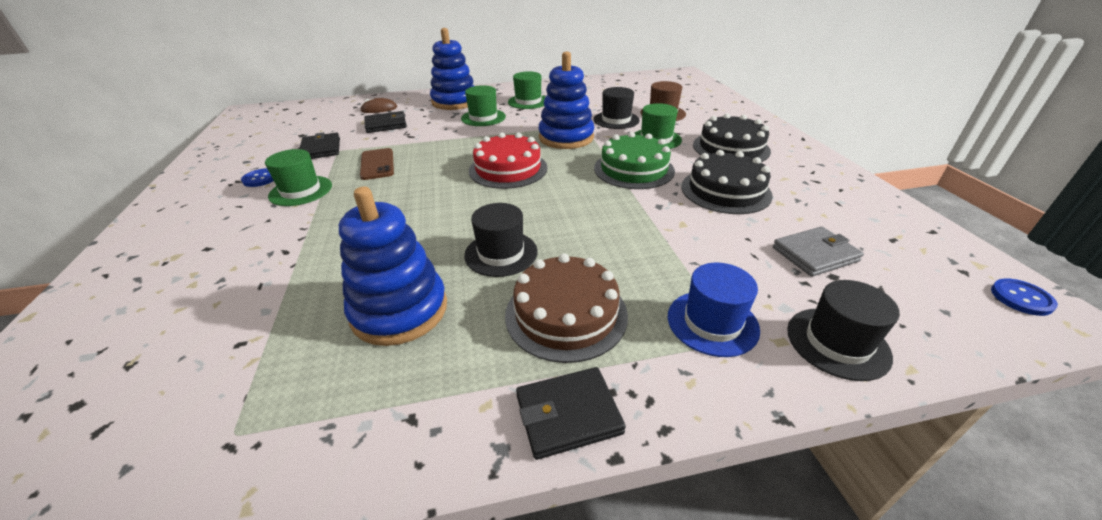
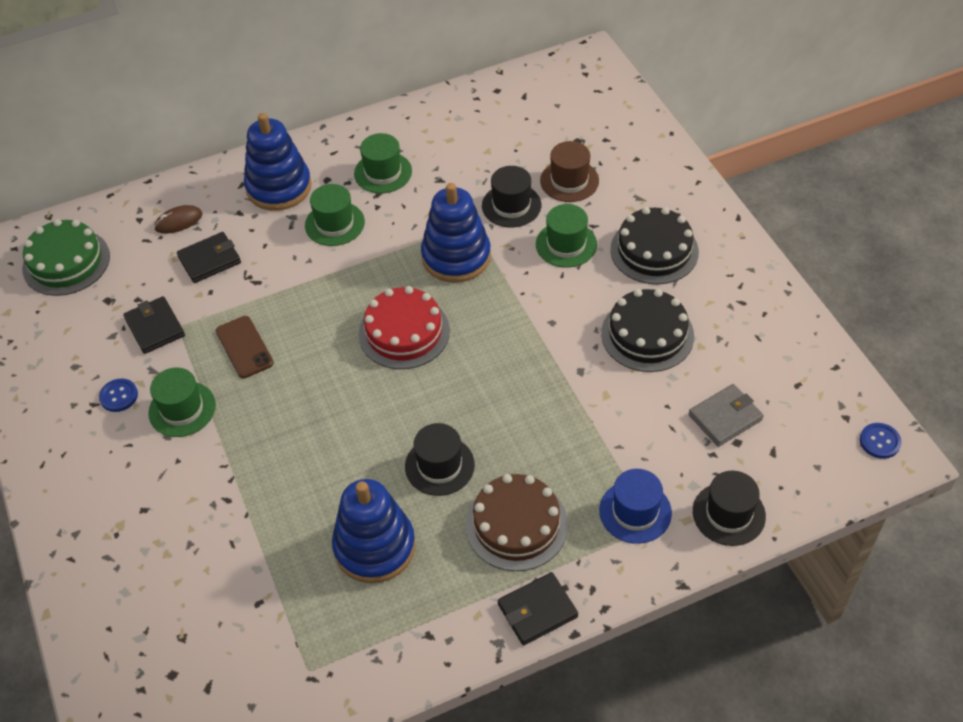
camera: 10 degrees left, 15 degrees up
(634, 169) = (547, 311): green cake -> green cake (66, 262)

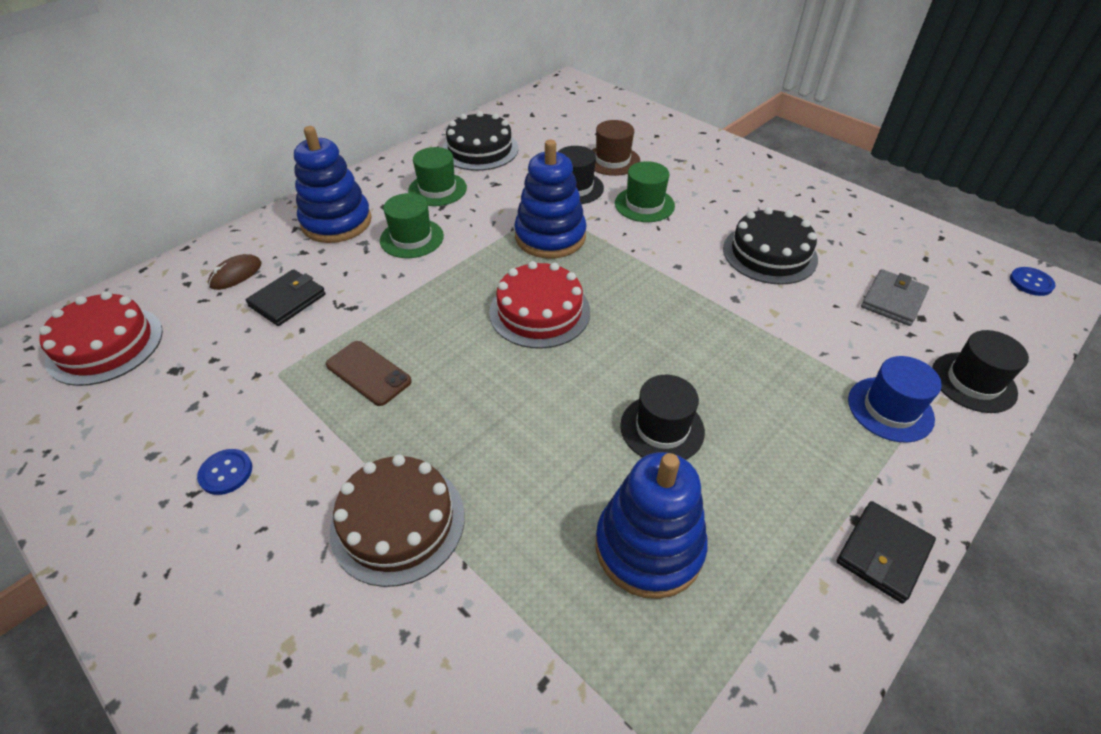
camera: 25 degrees left, 5 degrees down
(66, 262) = (105, 345): green cake -> red cake
(155, 327) = (247, 382): black wallet -> none
(182, 409) = (319, 462): green hat -> none
(516, 524) = (787, 463): brown cake -> brown cake (398, 522)
(654, 250) = (722, 192): black cake -> black cake (480, 149)

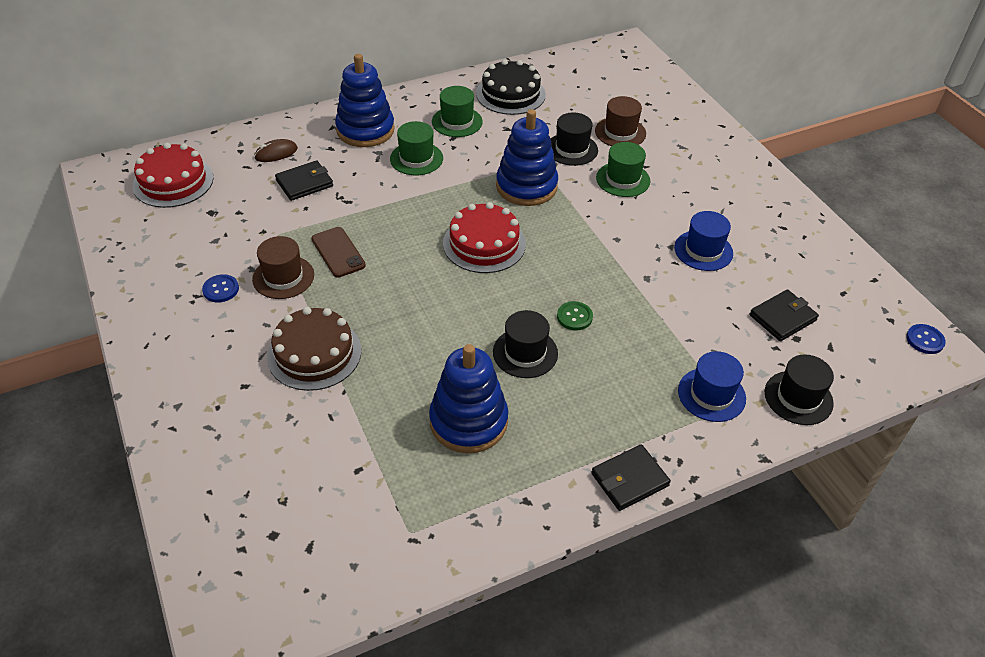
camera: 20 degrees right, 0 degrees up
(309, 427) = (283, 277): none -> brown hat
(689, 366) = (574, 317): none -> green button
(769, 254) = (703, 250): black cake -> blue hat
(893, 300) = (782, 318): grey wallet -> black wallet

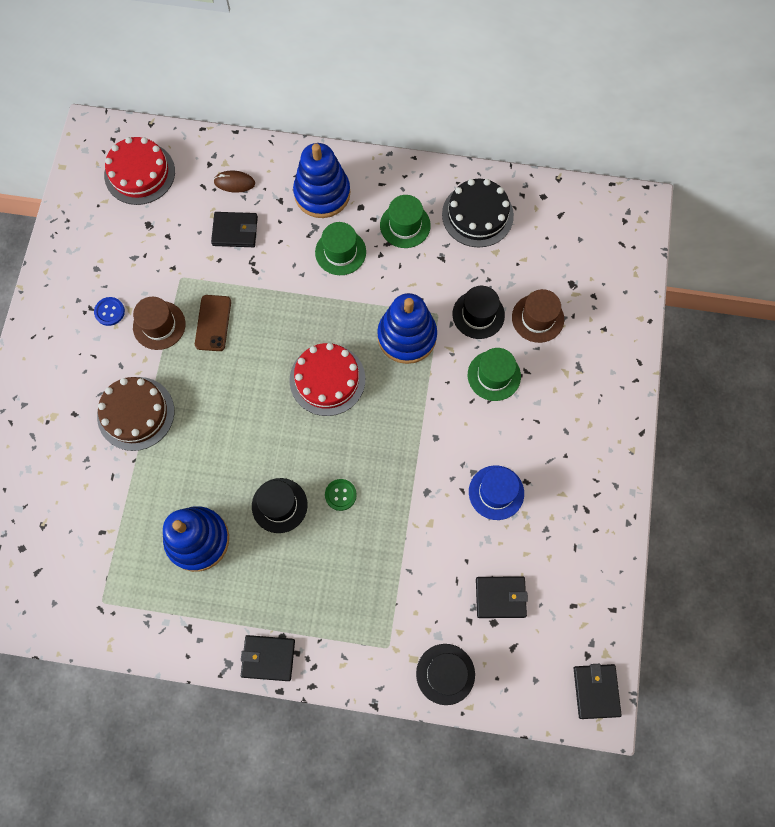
camera: 35 degrees right, 25 degrees up
(711, 394) = (383, 629): blue hat -> none
(925, 340) = (596, 691): blue button -> black wallet

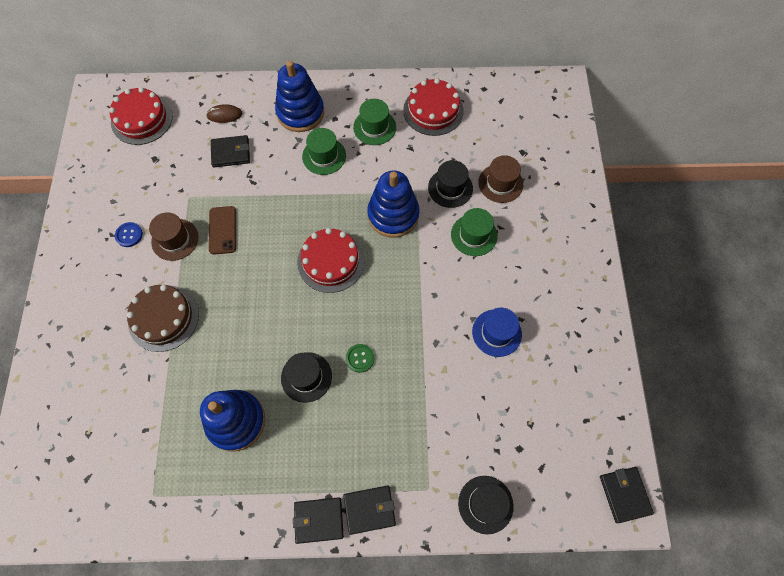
camera: 10 degrees left, 5 degrees down
(477, 215) = (433, 110): black cake -> red cake
(500, 597) = (520, 424): black wallet -> black wallet (369, 509)

